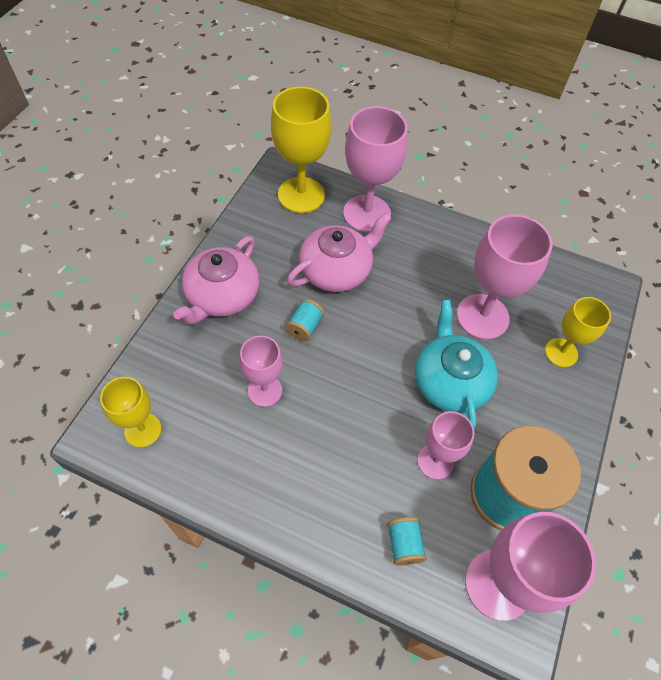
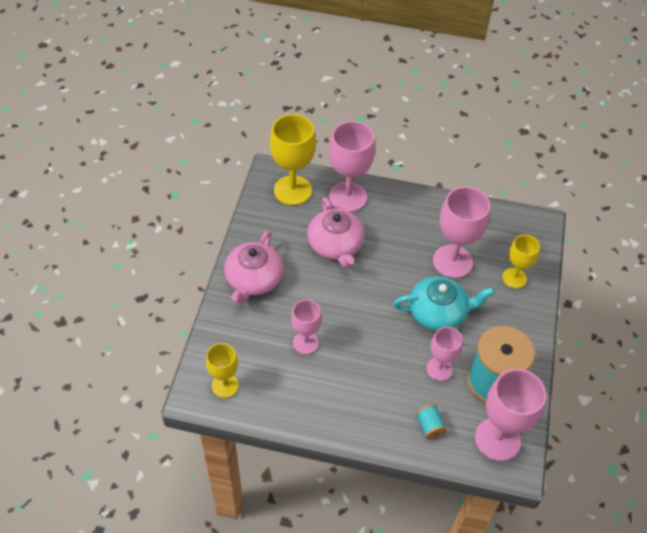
camera: 10 degrees left, 5 degrees down
(304, 327) = (322, 292): turquoise spool -> none
(336, 270) = (335, 245): pink teapot -> pink teapot turned 120 degrees clockwise
(450, 381) = (438, 312): turquoise teapot -> turquoise teapot turned 105 degrees clockwise

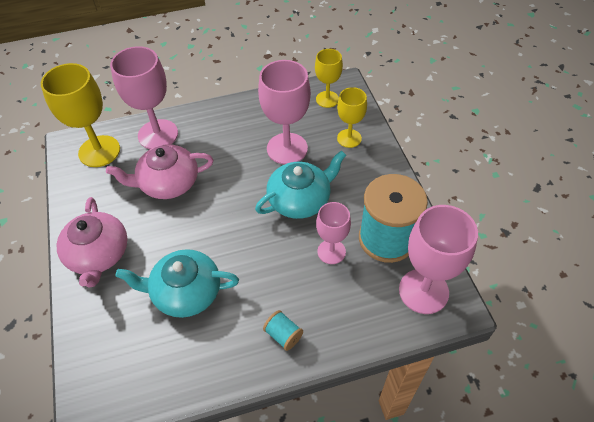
camera: 25 degrees left, 0 degrees up
(225, 385) = (118, 384): yellow goblet -> yellow goblet (327, 99)
(305, 343) = (185, 292): pink goblet -> turquoise teapot
(335, 245) = (168, 183): pink teapot -> pink teapot turned 120 degrees clockwise
(429, 426) = (354, 313): turquoise spool -> turquoise spool (283, 335)

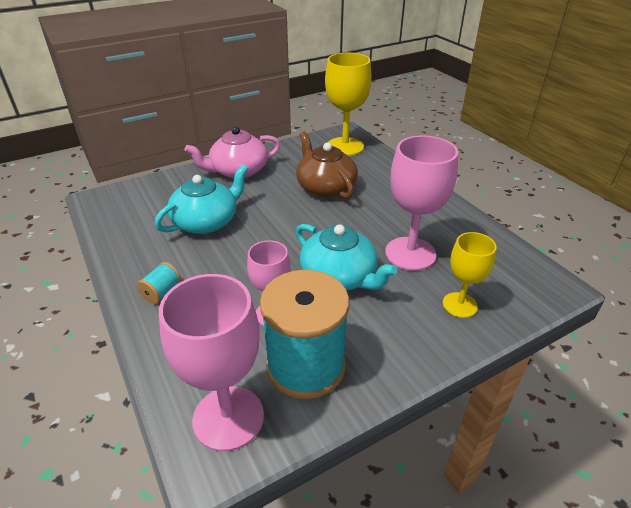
camera: 75 degrees right, 15 degrees down
(158, 134) = (381, 169): pink goblet -> none
(168, 183) = (325, 187): pink teapot -> brown teapot
(185, 292) = (206, 221): turquoise teapot -> turquoise teapot turned 60 degrees clockwise
(327, 99) = (515, 274): yellow goblet -> none

